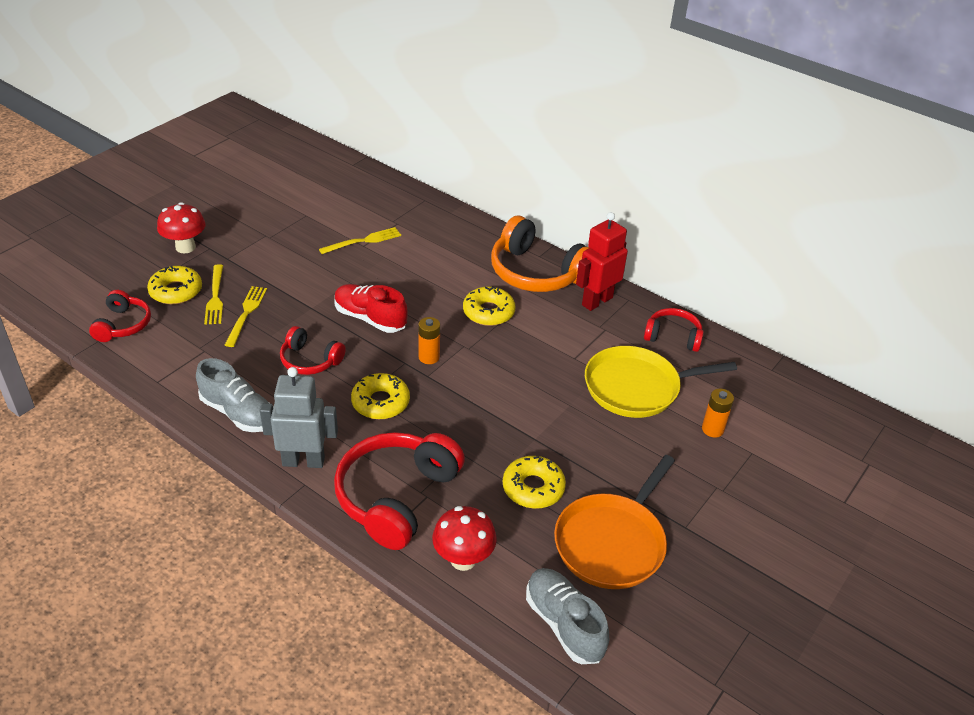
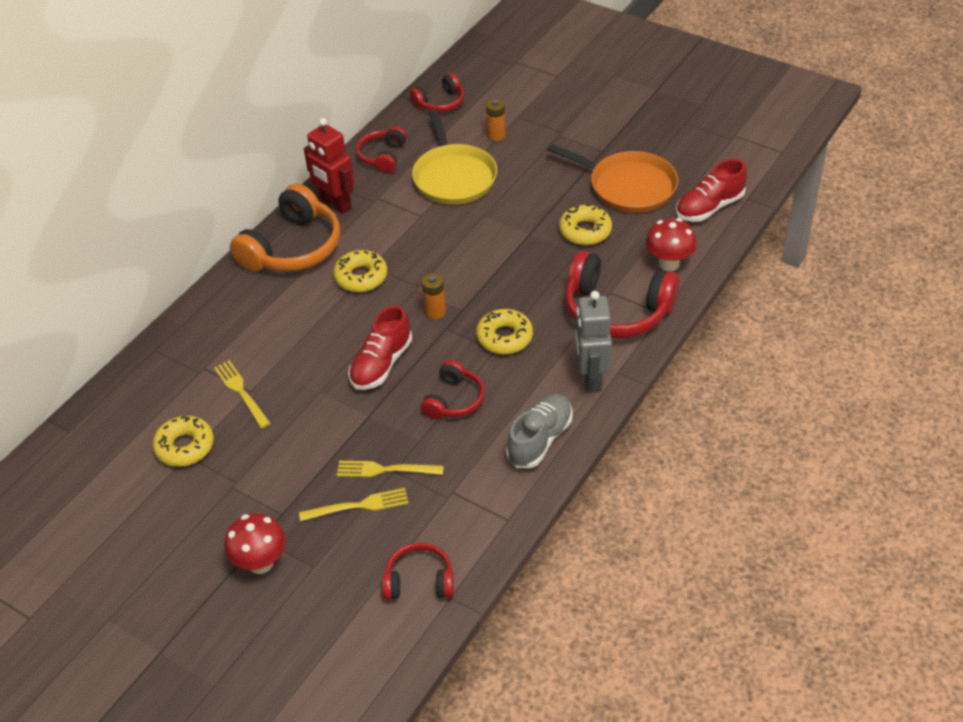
camera: 90 degrees left, 5 degrees up
(176, 291) = (351, 547): yellow donut -> yellow donut (185, 447)
(564, 624) = (709, 207): grey shoe -> red shoe
(772, 387) = (440, 103): none -> red headphones

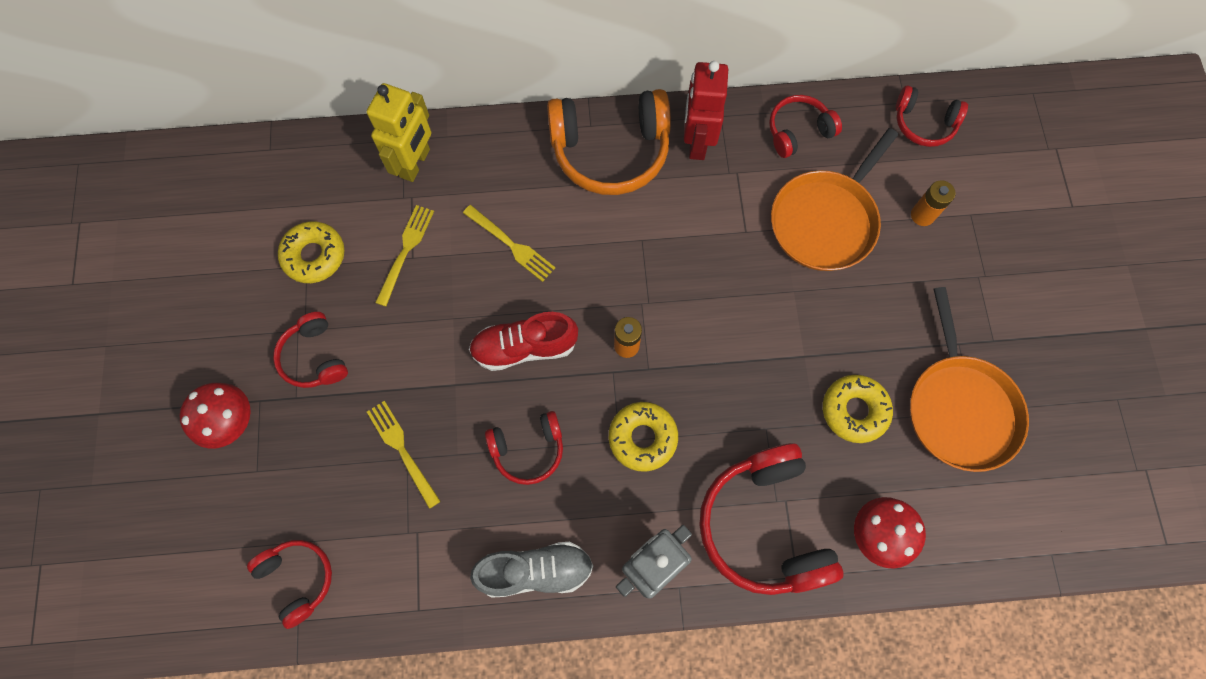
camera: 50 degrees right, 25 degrees up
(181, 352) = (415, 163): none -> yellow robot
(263, 486) = (314, 357): none -> red headphones
(359, 505) = (346, 458): yellow fork -> yellow fork (511, 245)
(361, 277) = (620, 241): yellow donut -> none
(454, 177) = (825, 220): yellow pan -> orange pan
(709, 207) = (1000, 520): red shoe -> none

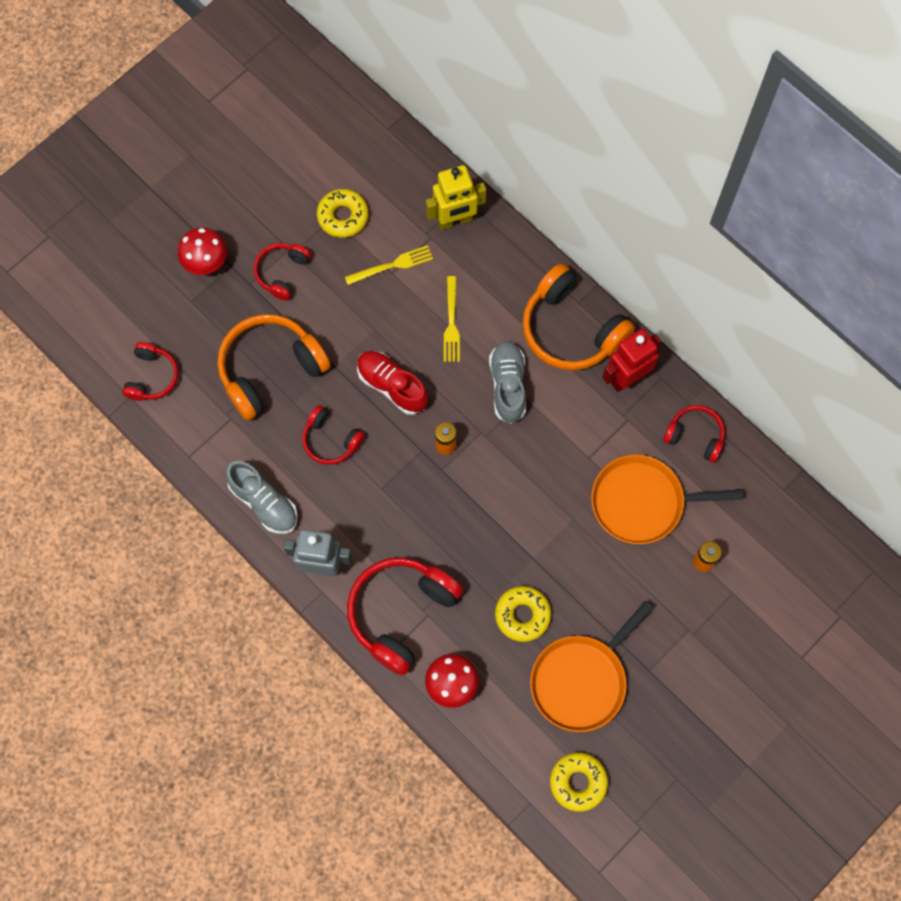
camera: 50 degrees right, 0 degrees up
(402, 450) = (270, 369): yellow fork -> orange headphones
(616, 245) = (508, 385): none -> grey shoe
(642, 438) = (394, 501): yellow donut -> yellow donut (578, 782)
(923, 123) = (777, 513): red headphones -> none

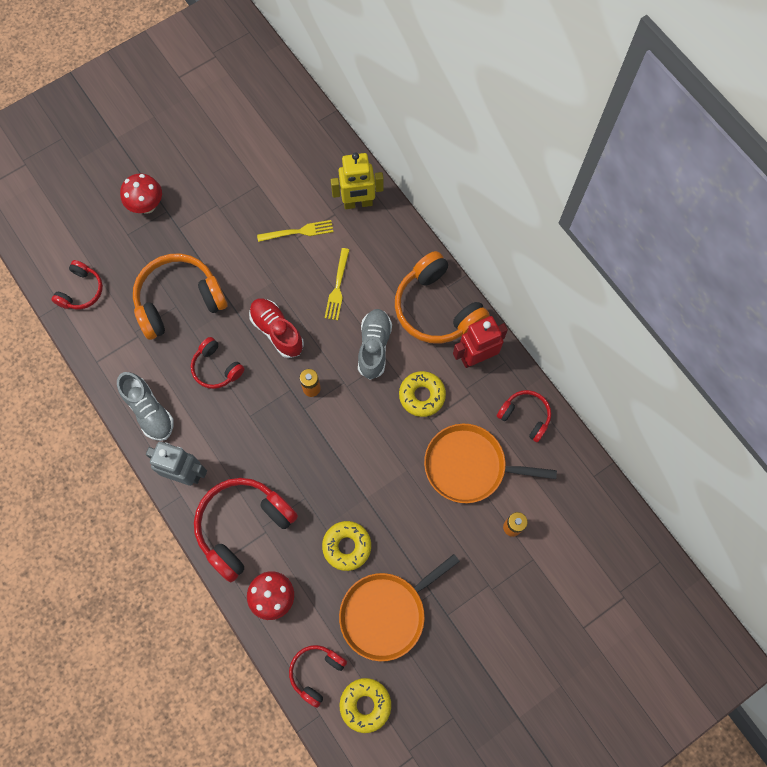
camera: 10 degrees right, 0 degrees up
(282, 273) = (207, 223): red headphones -> red headphones (316, 672)
(343, 216) = (266, 185): yellow donut -> yellow donut (422, 395)

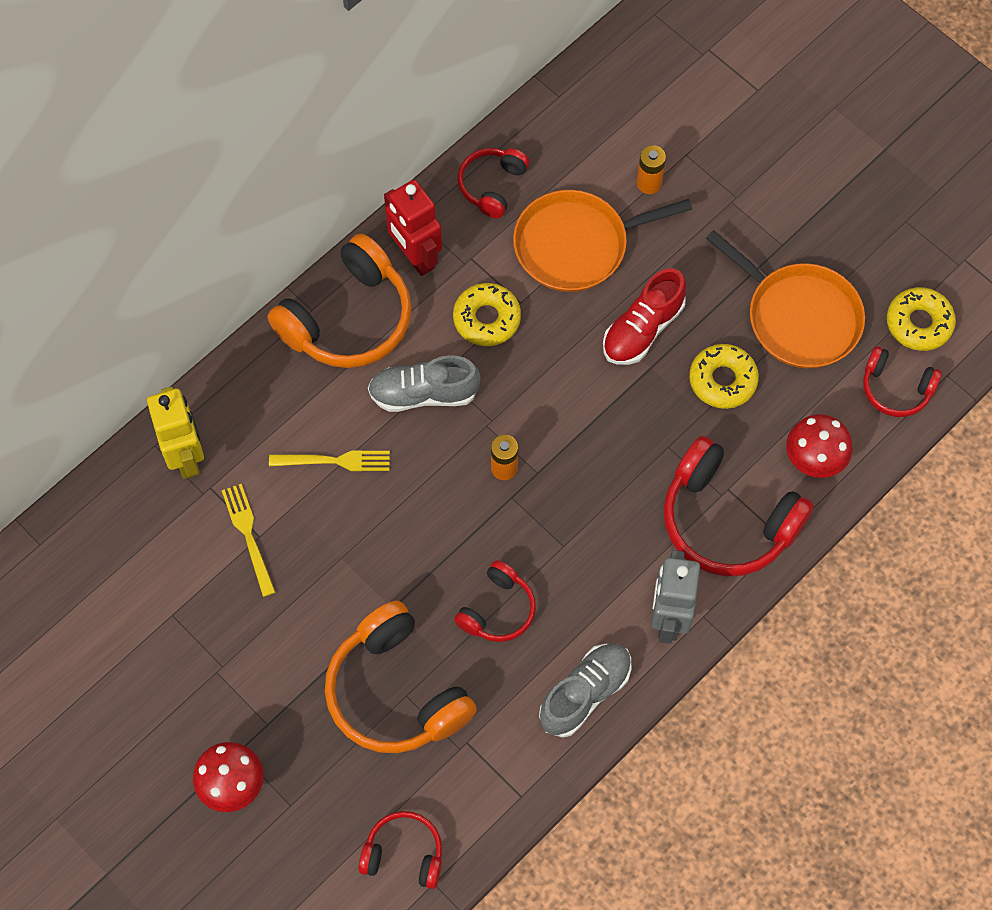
camera: 100 degrees left, 5 degrees down
(277, 331) = (422, 534): red shoe -> red shoe (642, 329)
(469, 466) = (576, 245): orange pan -> orange pan turned 75 degrees clockwise

